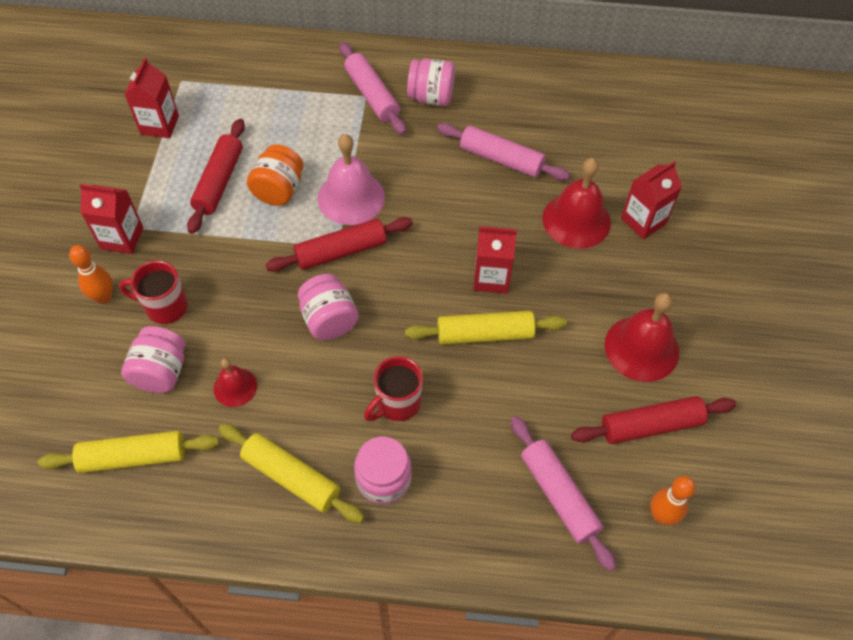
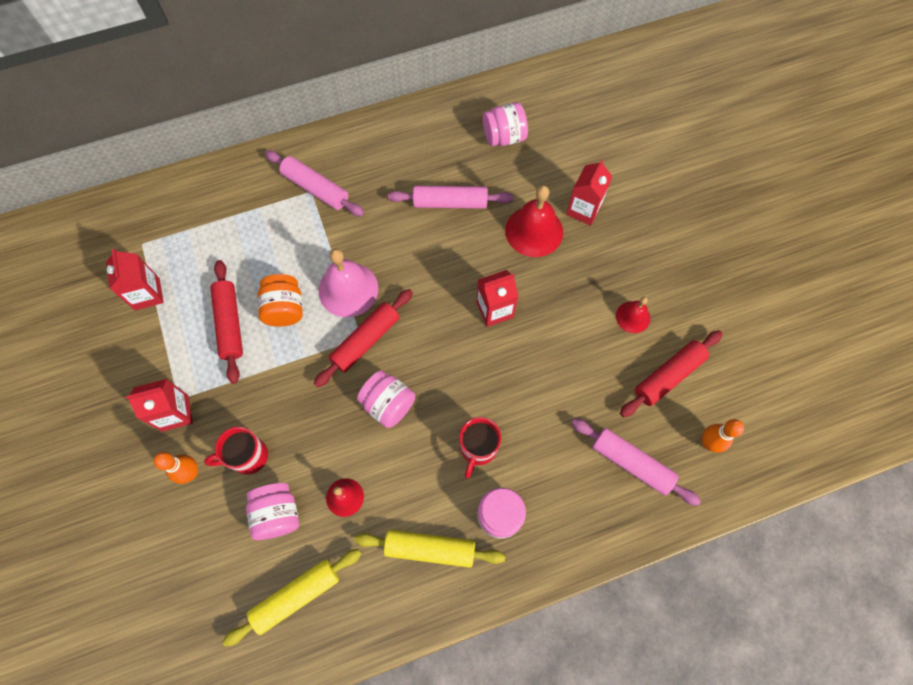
camera: 25 degrees left, 10 degrees up
(431, 97) = (365, 170): pink jar -> pink jar (504, 137)
(485, 334) = (514, 360): yellow rolling pin -> none
(641, 348) = (633, 317): red bell -> red bell, size x0.57

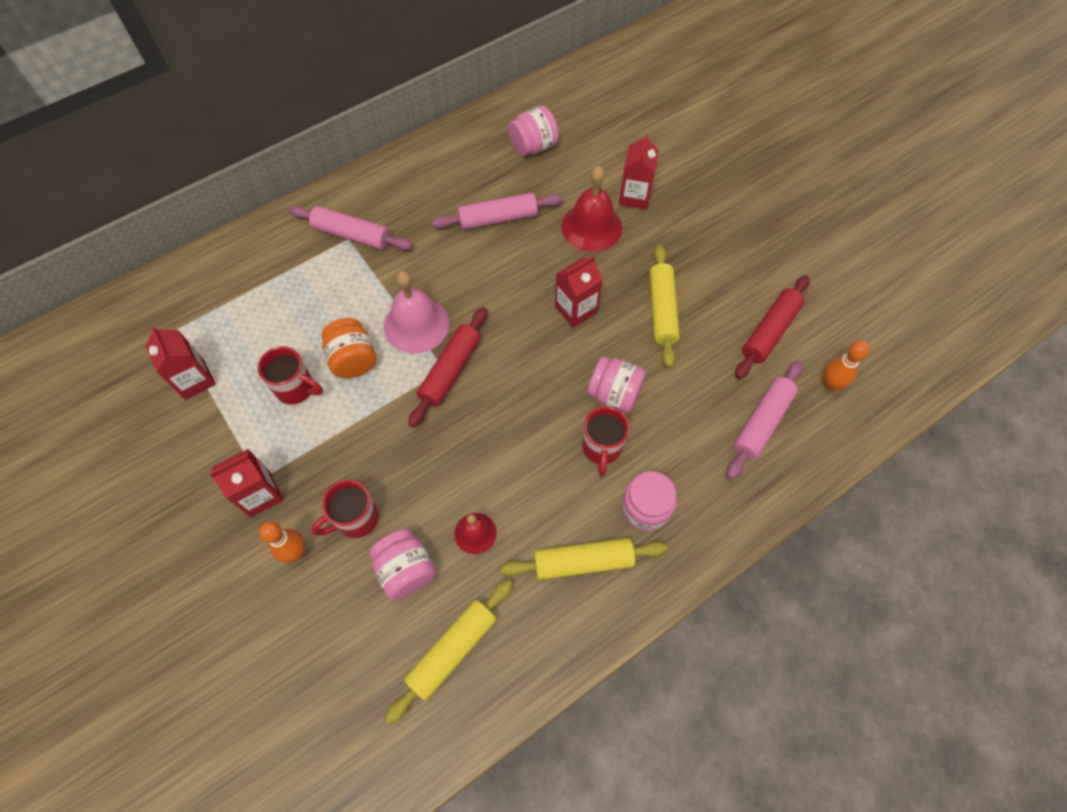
camera: 15 degrees left, 5 degrees down
(229, 324) = (296, 388): red rolling pin -> red mug
(388, 404) = (494, 428): pink jar -> pink jar (614, 394)
(573, 330) = (661, 310): none -> yellow rolling pin
(631, 463) = (762, 423): pink rolling pin -> pink rolling pin turned 75 degrees counterclockwise
(633, 317) = (716, 284): red bell -> none

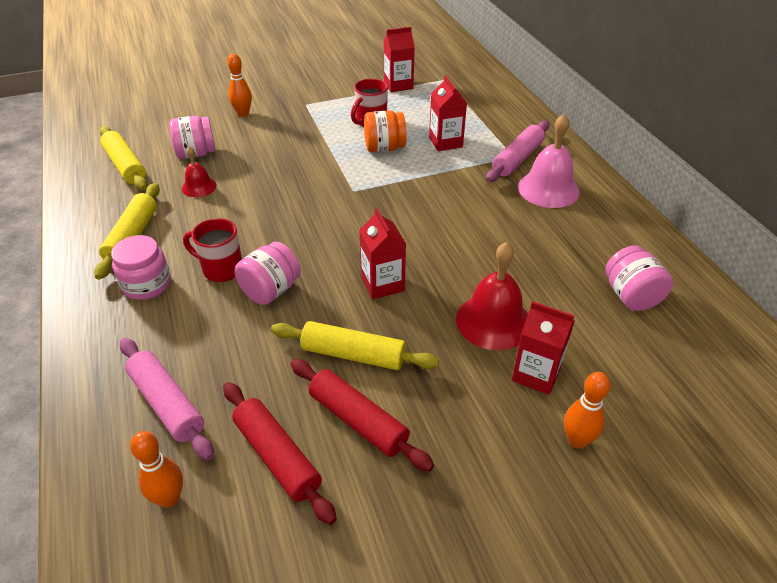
camera: 105 degrees right, 20 degrees down
(260, 494) = (294, 104): red carton -> red carton (445, 142)
(355, 519) = (249, 137): red mug -> none
(416, 325) = (405, 182): pink bell -> pink bell (548, 189)
(450, 371) = (349, 194): red rolling pin -> red rolling pin (358, 421)
(498, 218) = (521, 249): pink rolling pin -> none
(681, 172) = (577, 440): none -> orange bowling pin

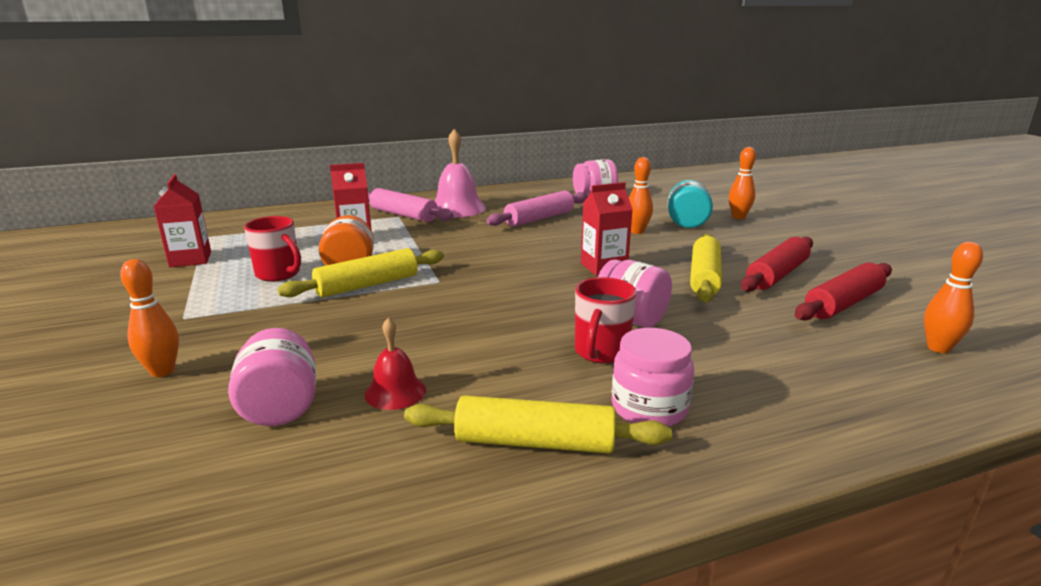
camera: 90 degrees left, 20 degrees down
(125, 166) = (278, 498): yellow rolling pin -> yellow rolling pin (367, 285)
(167, 403) = (836, 363): pink rolling pin -> pink rolling pin (539, 218)
(493, 321) = (637, 231): red bell -> orange bowling pin
(536, 374) = (687, 223): red carton -> turquoise jar

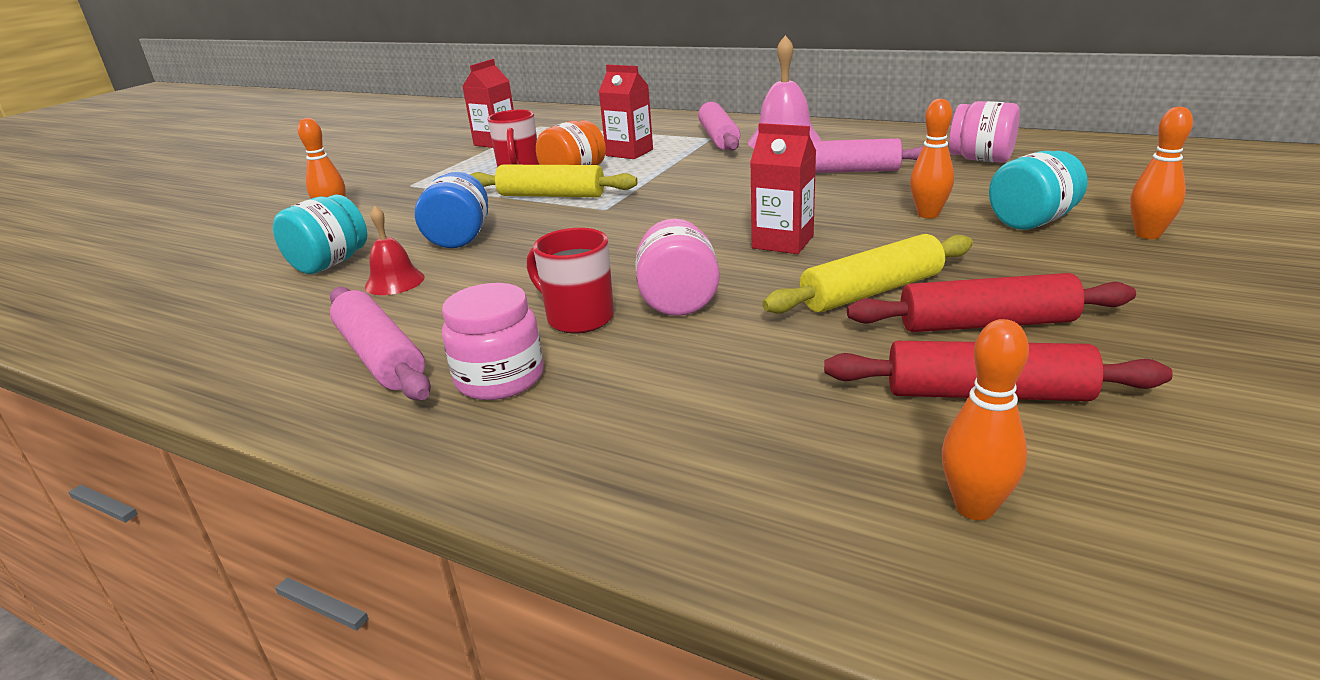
camera: 50 degrees right, 5 degrees up
(280, 407) = (330, 263): pink jar -> turquoise jar
(367, 340) = (460, 238): none -> blue jar
(535, 442) = (380, 357): yellow rolling pin -> pink rolling pin
(601, 352) = (578, 318): red mug -> red mug turned 60 degrees clockwise

